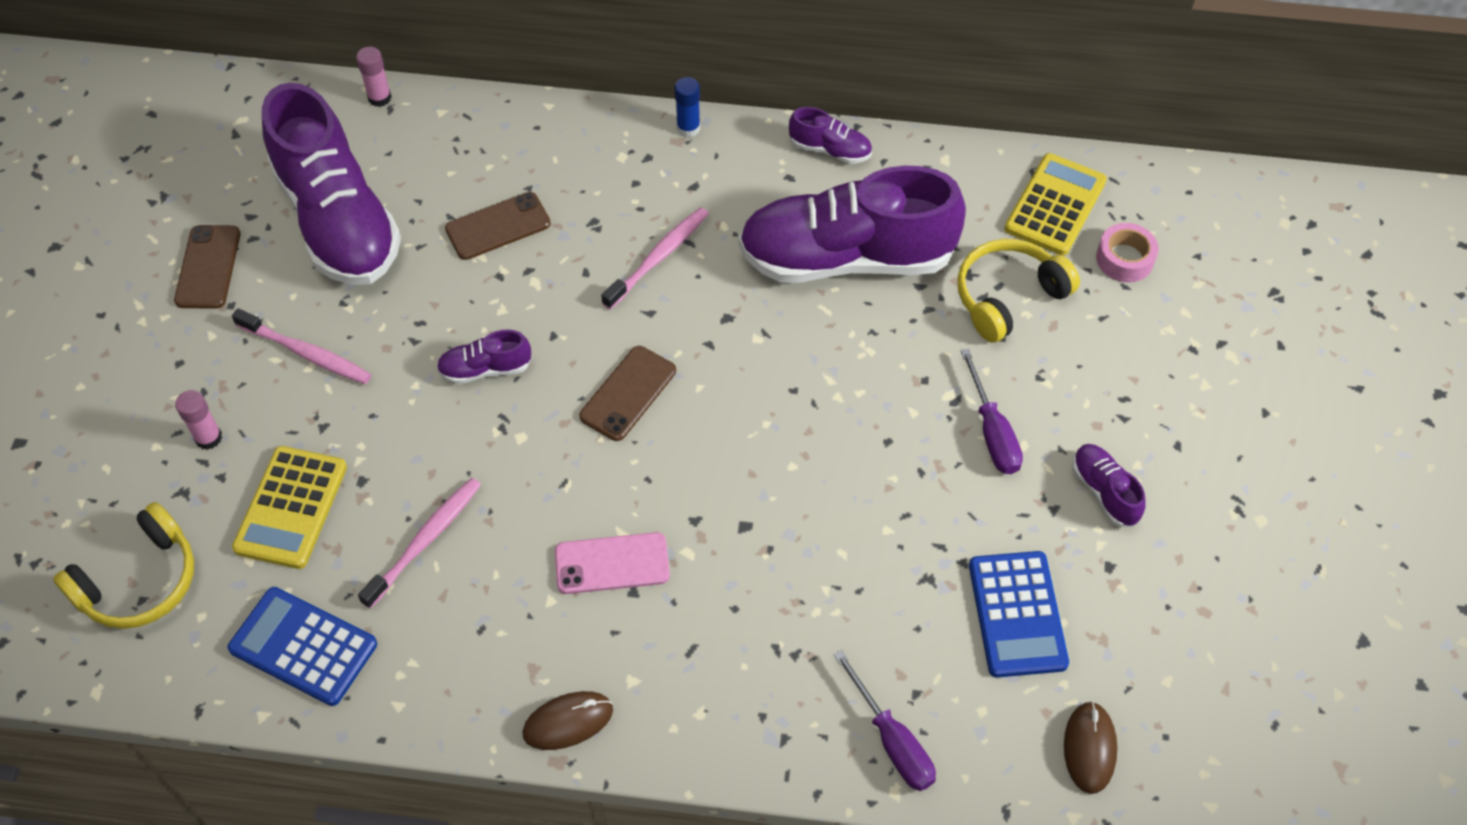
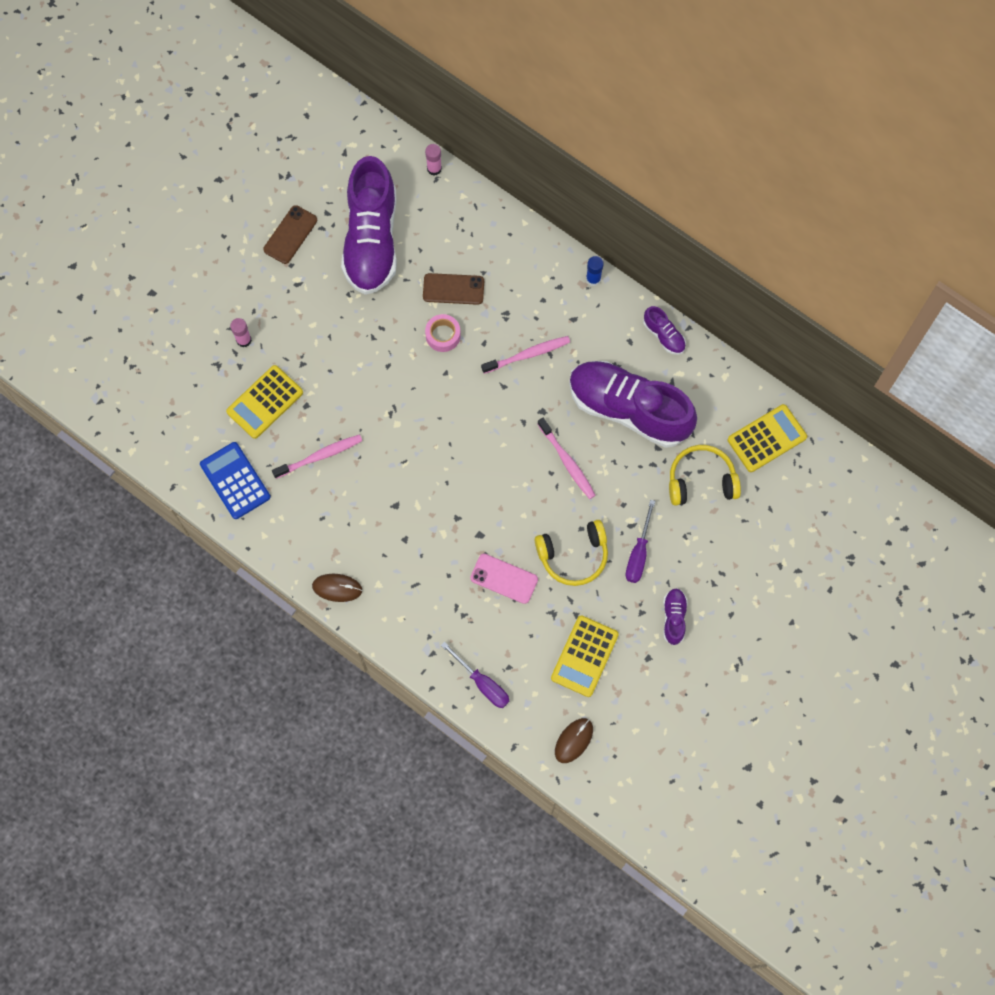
camera: 30 degrees right, 15 degrees up
(139, 581) = (175, 403): yellow headphones -> yellow headphones (573, 555)
(306, 353) = (315, 315): pink toothbrush -> pink toothbrush (567, 461)
(485, 369) = (400, 374): purple shoe -> none
(612, 564) = (403, 519): pink phone -> pink phone (504, 579)
(628, 393) = (465, 428): brown phone -> none
(892, 741) = (482, 683): purple screwdriver -> purple screwdriver turned 45 degrees counterclockwise
(1017, 614) = (584, 656): blue calculator -> yellow calculator
(1124, 259) = (782, 492): pink tape -> pink tape (443, 335)

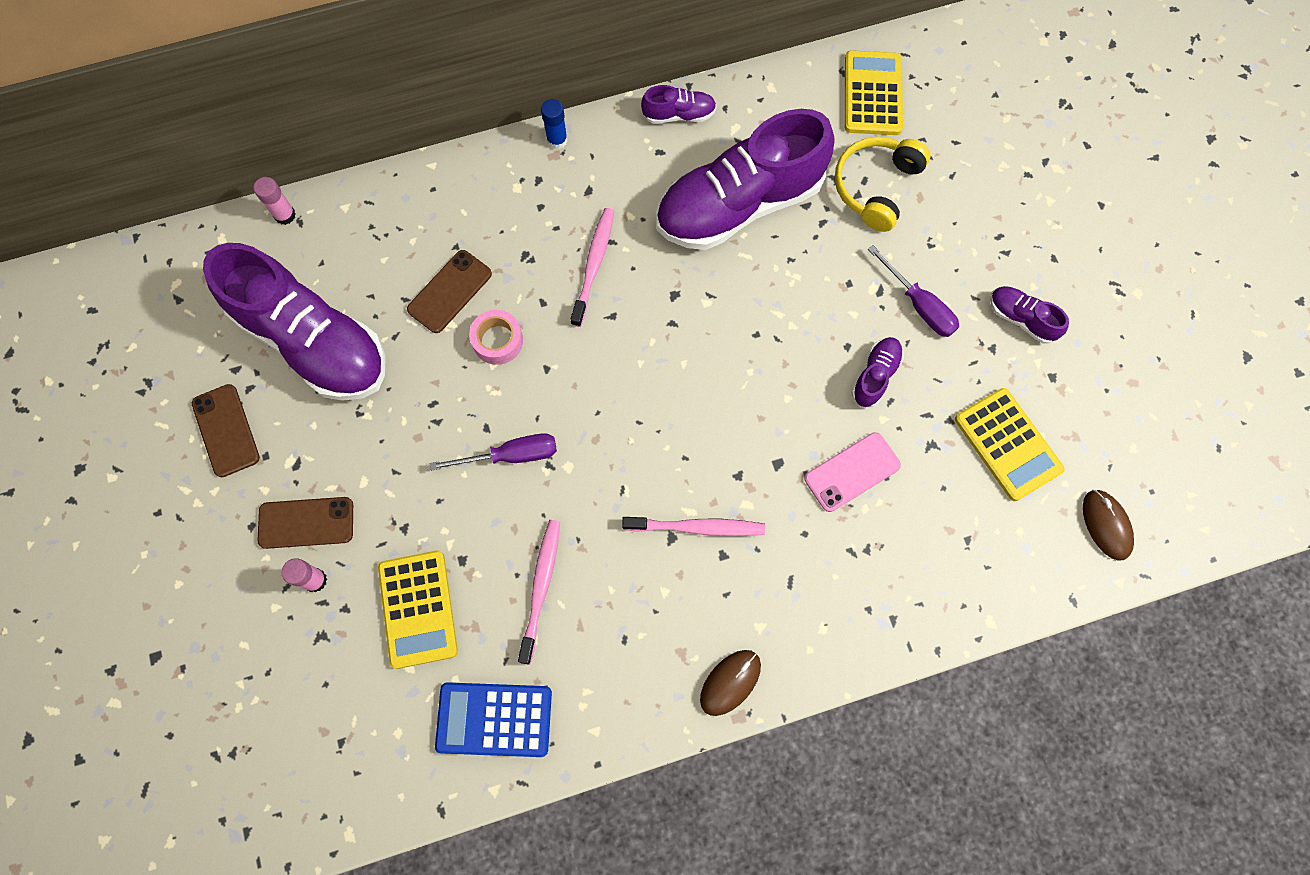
camera: 55 degrees left, 0 degrees up
(270, 313) = (306, 522): none -> brown phone
(482, 683) = (969, 584): purple screwdriver -> purple screwdriver (511, 455)
(567, 461) = (755, 308): pink toothbrush -> pink toothbrush (696, 527)
(573, 555) = (875, 376): yellow headphones -> purple shoe

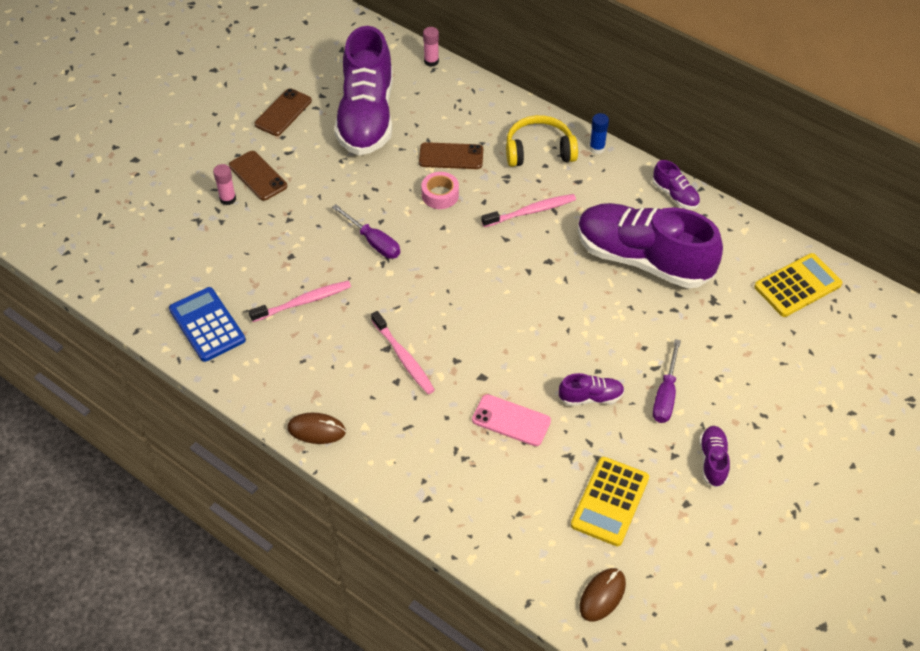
camera: 55 degrees right, 20 degrees down
(418, 609) = (246, 253): yellow calculator -> none
(876, 187) = (729, 325): yellow headphones -> yellow headphones (539, 151)

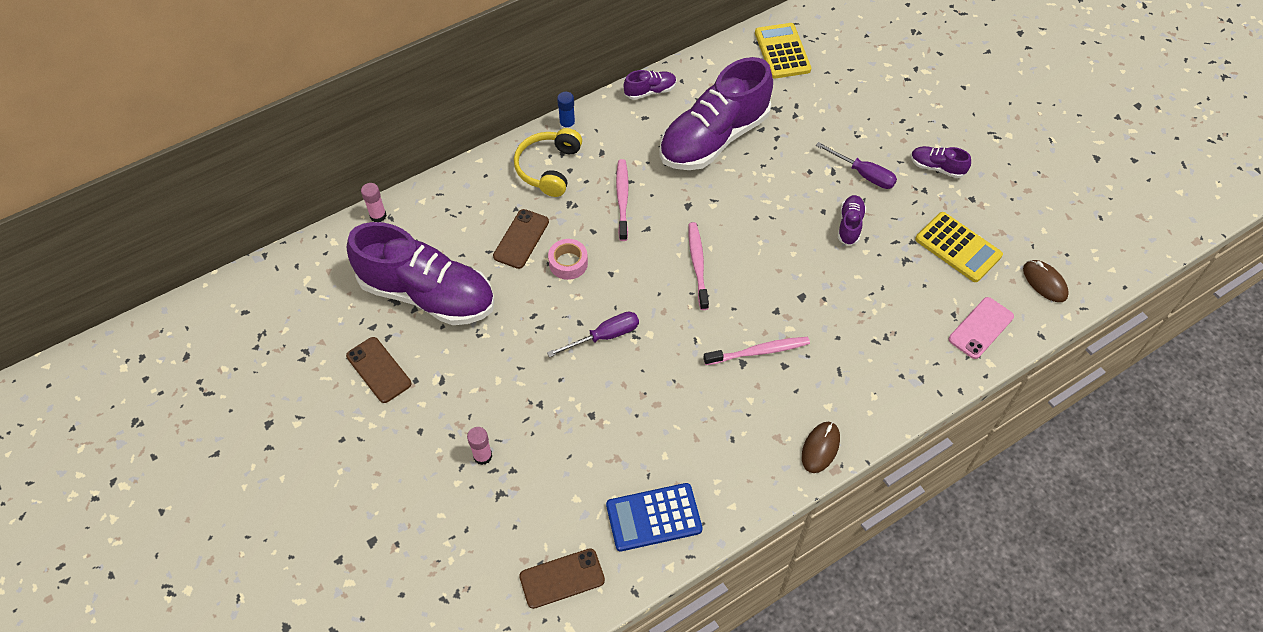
camera: 70 degrees left, 5 degrees up
(258, 176) = (462, 418): brown phone -> brown phone (562, 578)
(303, 302) = (658, 419): pink toothbrush -> pink toothbrush (697, 265)
(511, 420) = (856, 290): pink phone -> pink phone (981, 328)

